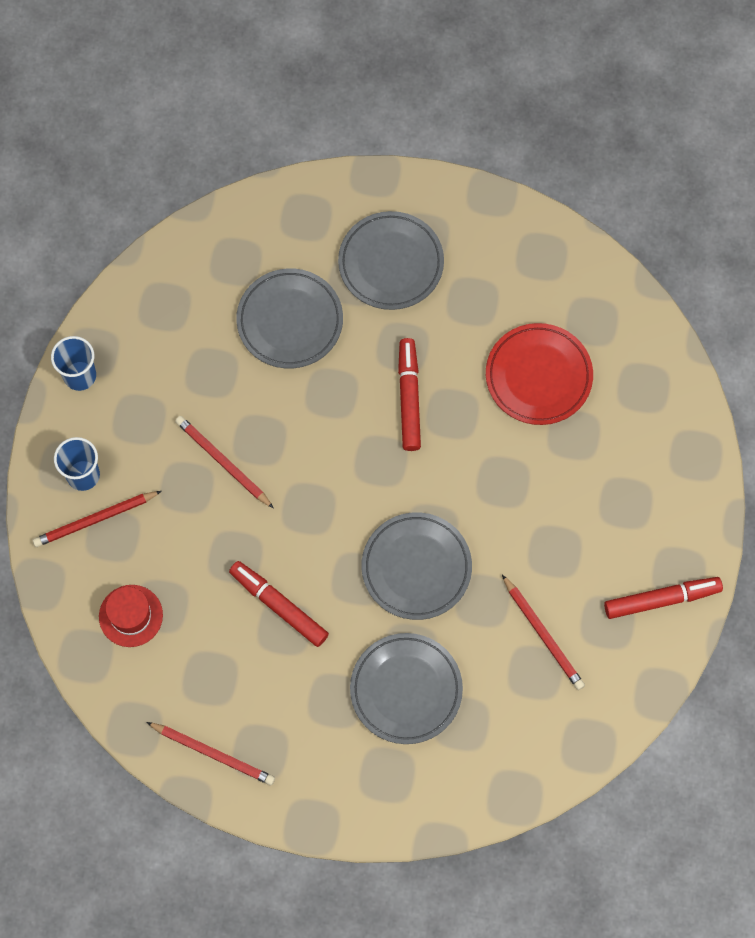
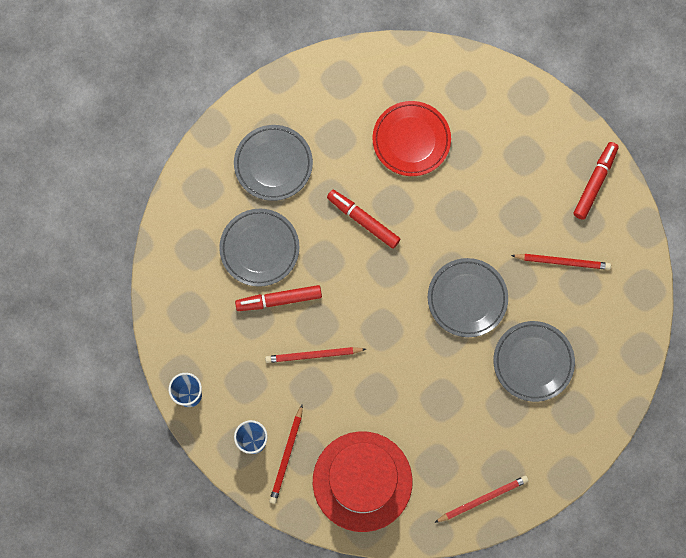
camera: 50 degrees left, 5 degrees up
(131, 616) = (362, 481): red hat -> red hat, size x2.10
(279, 606) = (426, 393): red marker -> red marker (279, 300)

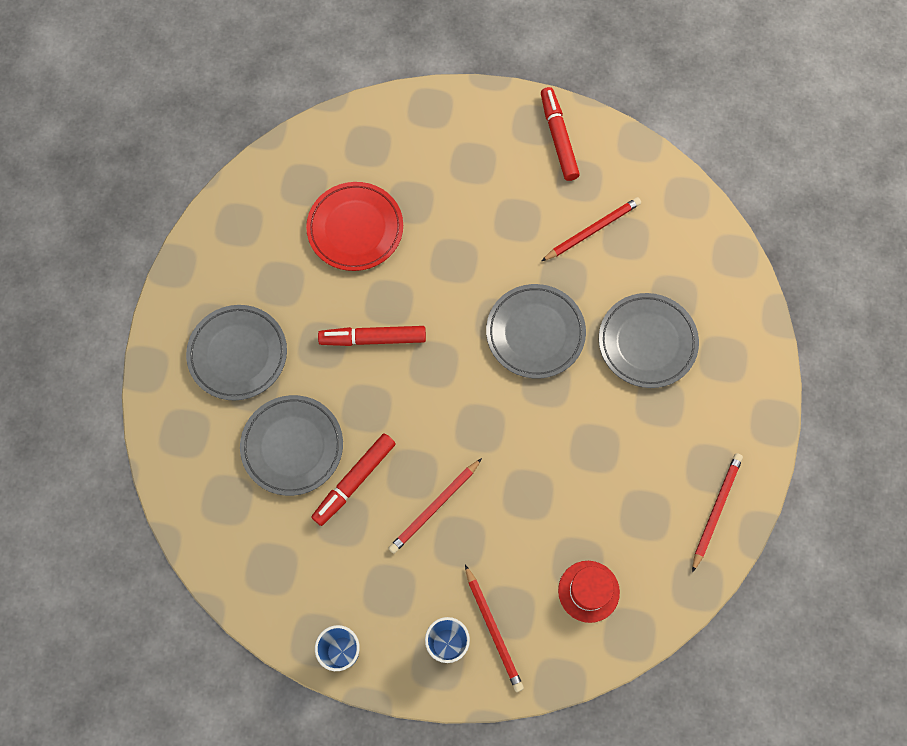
camera: 40 degrees left, 5 degrees down
(362, 481) = (588, 591): red hat -> red hat, size x0.48

